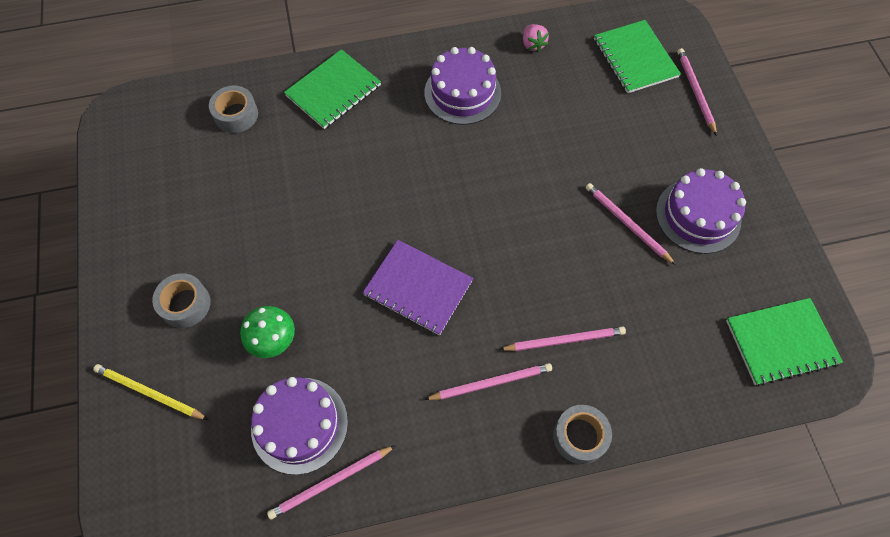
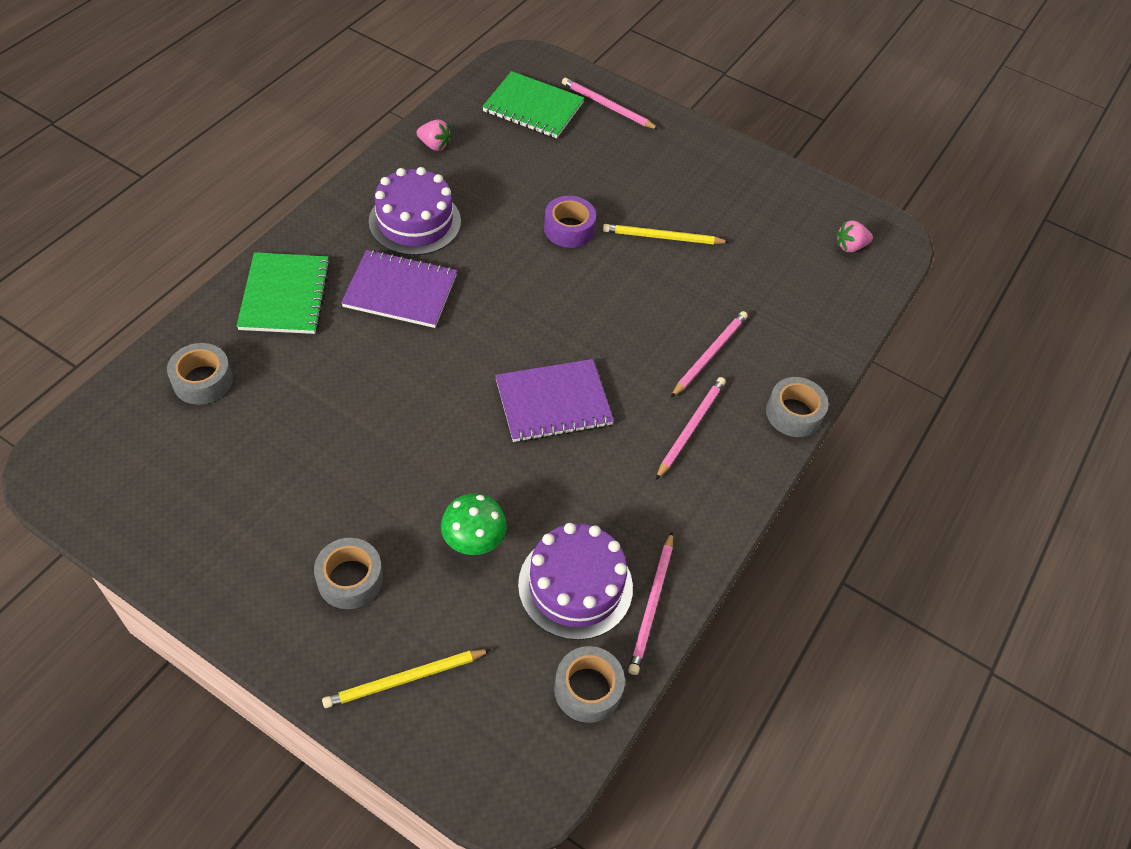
camera: 50 degrees left, 10 degrees down
(235, 498) = (587, 689): none -> grey tape
(403, 136) = (400, 291): none -> purple notebook
(562, 169) = (569, 229): none -> purple tape
(627, 224) = (662, 237): pink pencil -> yellow pencil
(698, 215) = (706, 197): purple cake -> none
(781, 342) = (850, 246): green notebook -> pink strawberry

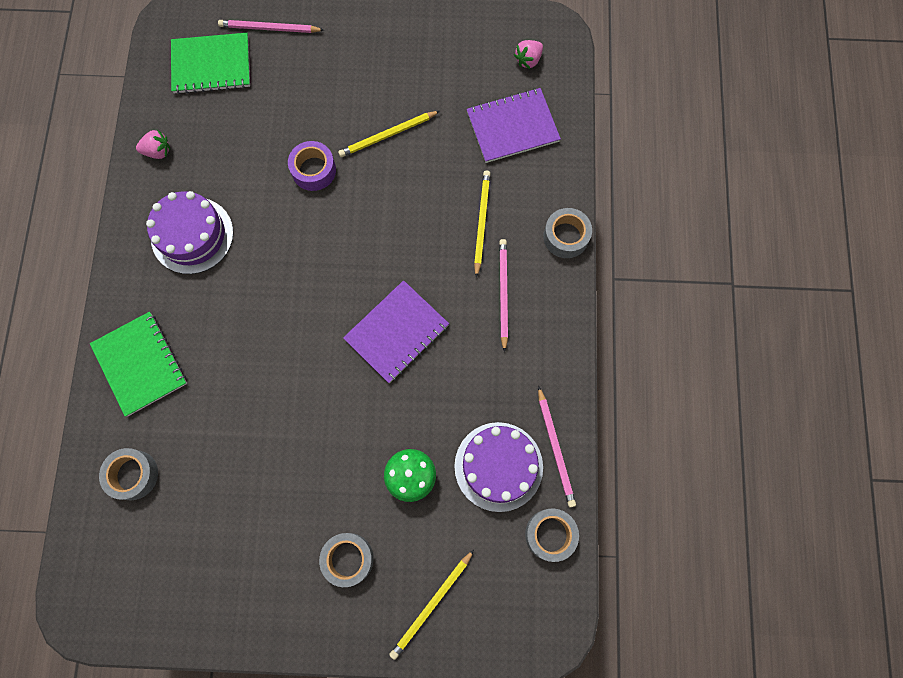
camera: 25 degrees left, 20 degrees up
(400, 291) = (224, 306): purple notebook -> purple notebook (512, 127)
(709, 355) = (481, 222): pink pencil -> yellow pencil

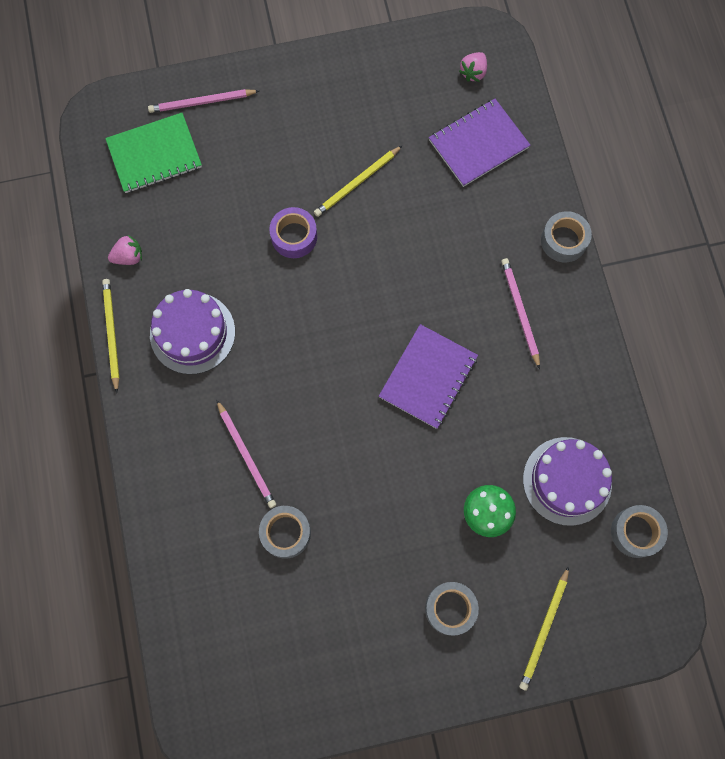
camera: 15 degrees left, 0 degrees up
(133, 475) = (212, 586): grey tape -> grey tape (286, 533)
(140, 364) = (183, 475): green notebook -> none
(481, 222) = (477, 247): yellow pencil -> yellow pencil (111, 333)
(555, 448) = (616, 449): pink pencil -> pink pencil (246, 455)

